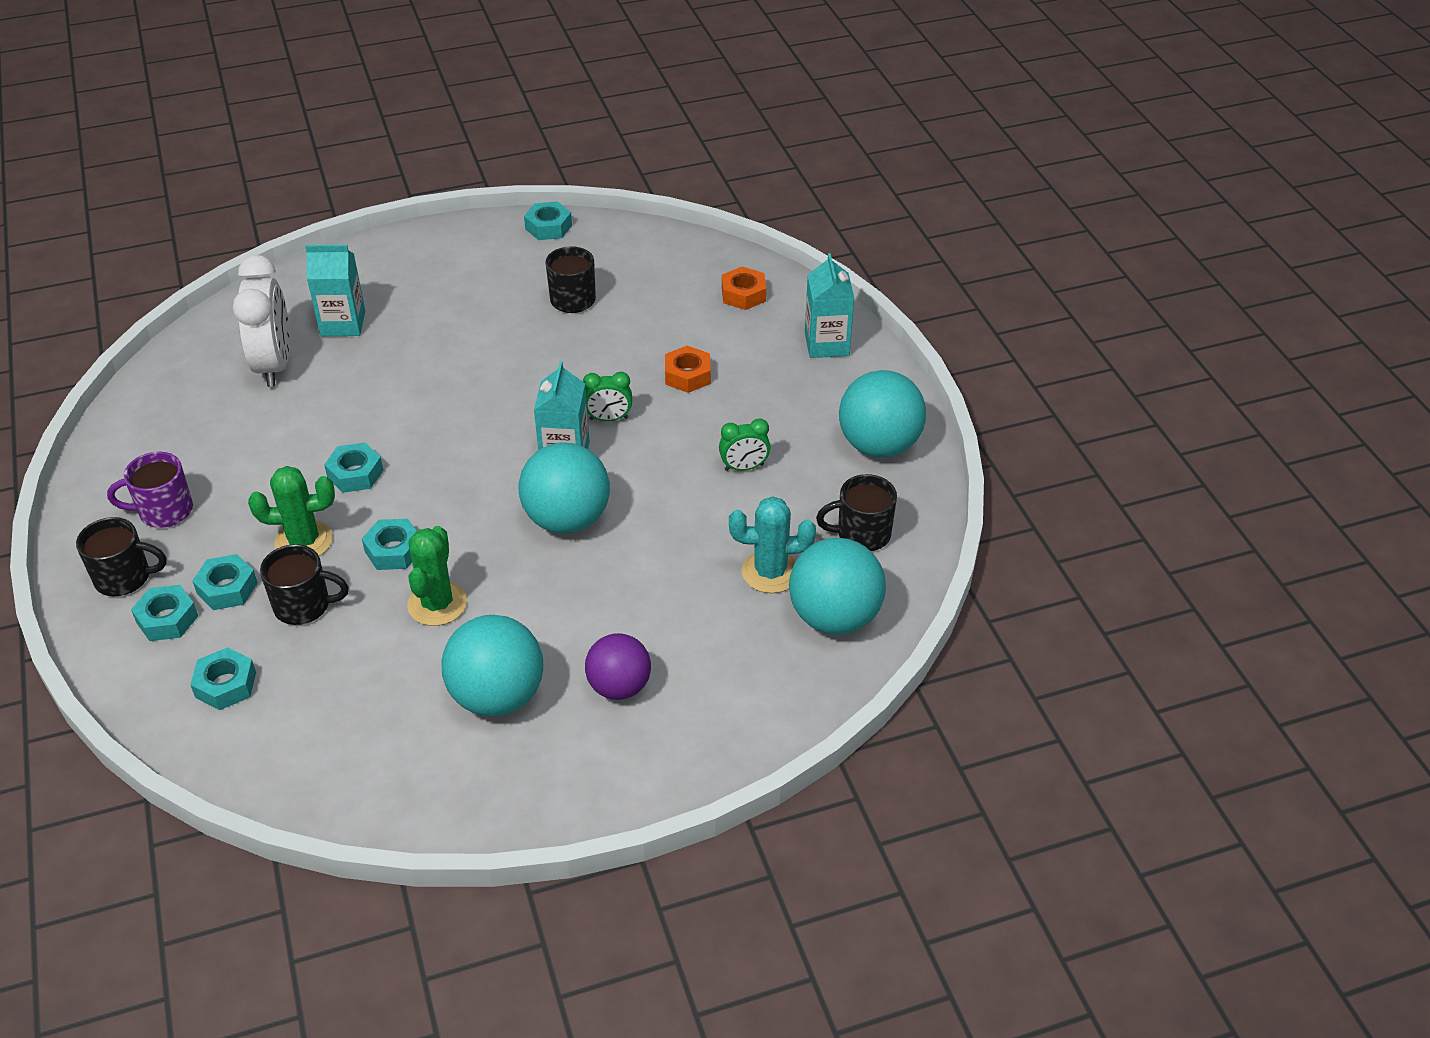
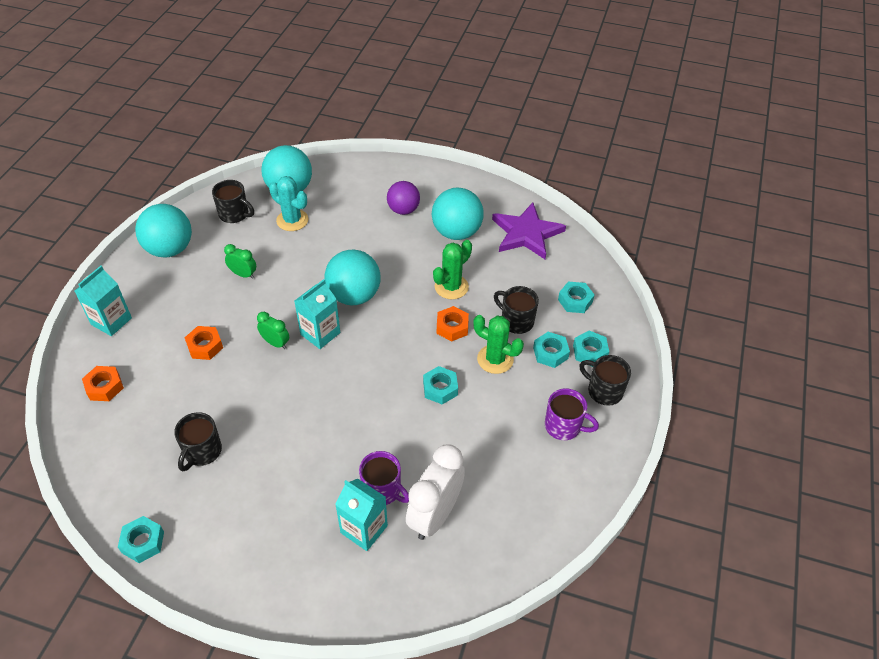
camera: 145 degrees left, 5 degrees up
(348, 358) = (382, 490): none -> purple mug
(375, 762) = (526, 233): none -> purple star
(393, 550) = (452, 327): turquoise nut -> orange nut

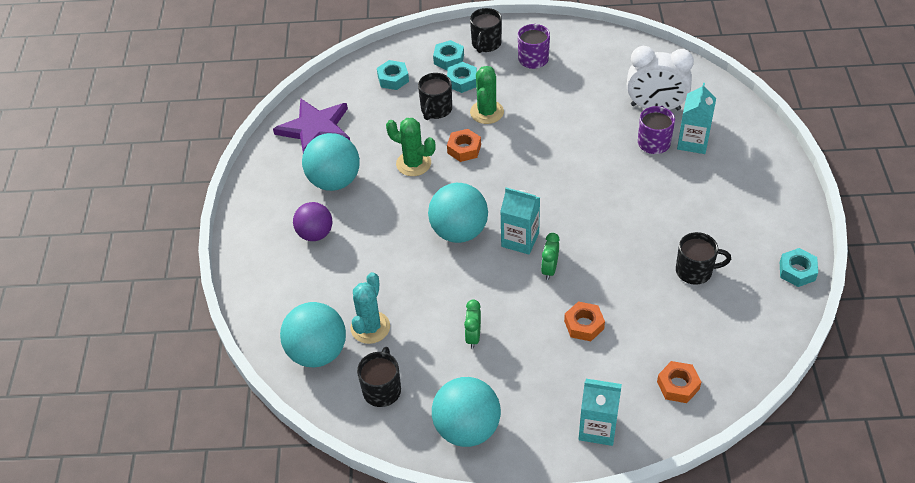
camera: 105 degrees left, 0 degrees up
(440, 388) = (537, 137): turquoise nut -> none

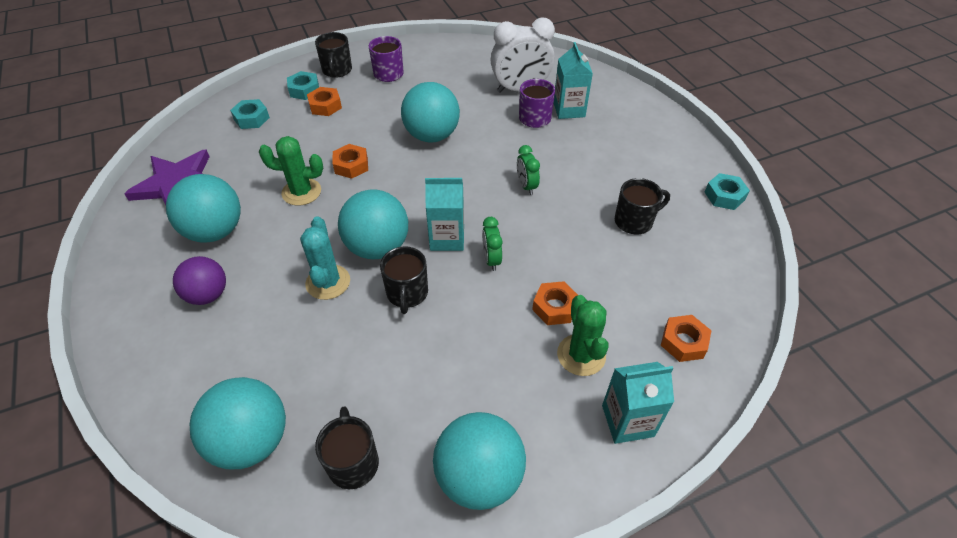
camera: 25 degrees left, 0 degrees up
(370, 327) = (311, 386): turquoise cactus -> turquoise cactus (328, 282)
(436, 110) = (307, 136): black mug -> black mug (407, 293)
(462, 81) = (325, 106): turquoise nut -> orange nut
(473, 336) = (440, 358): green clock -> green clock (526, 186)
(487, 112) = (361, 127): green cactus -> green cactus (581, 355)
(547, 137) = (432, 136): none -> turquoise ball

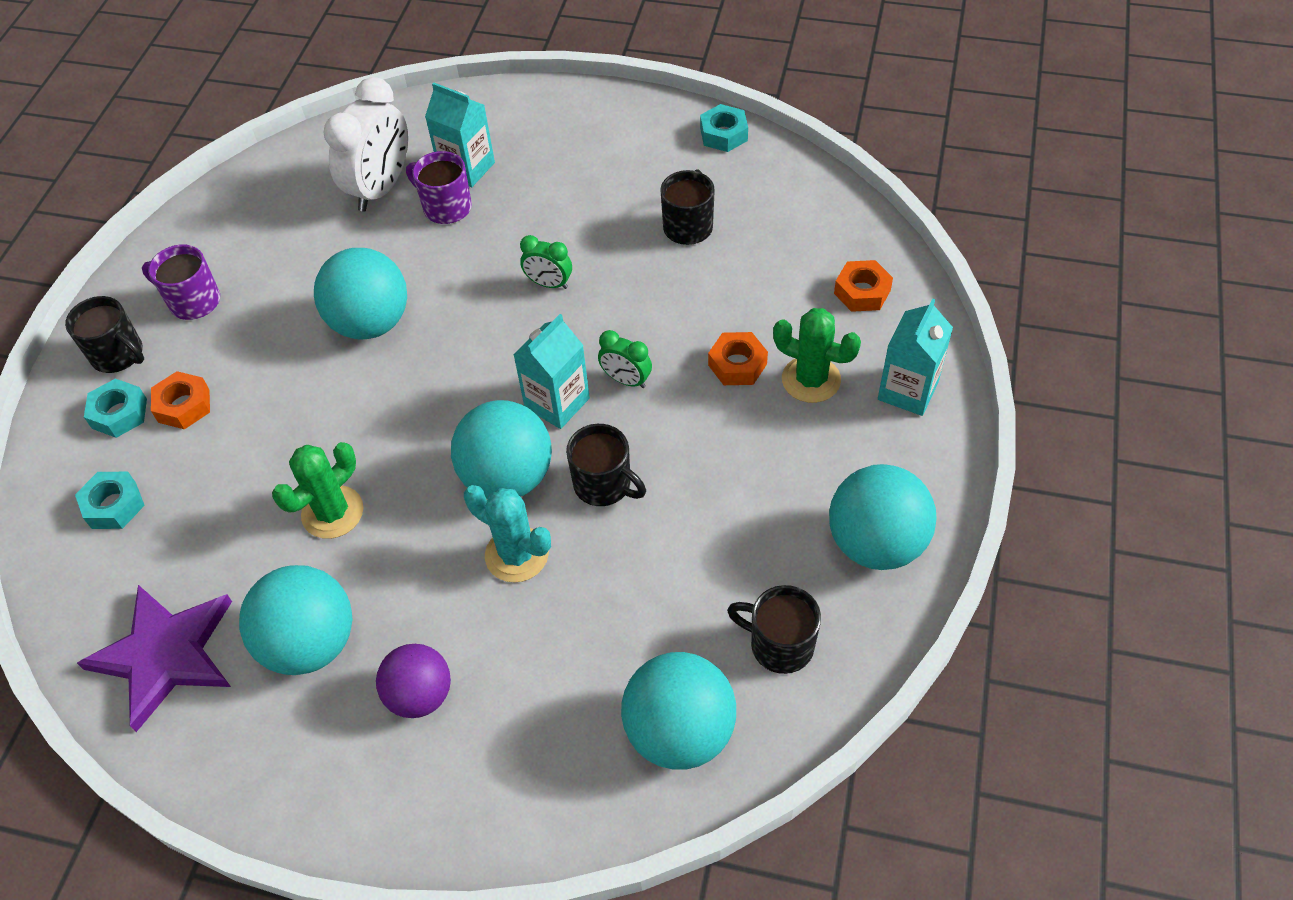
camera: 50 degrees left, 5 degrees up
(351, 165) = (338, 435): orange nut -> none

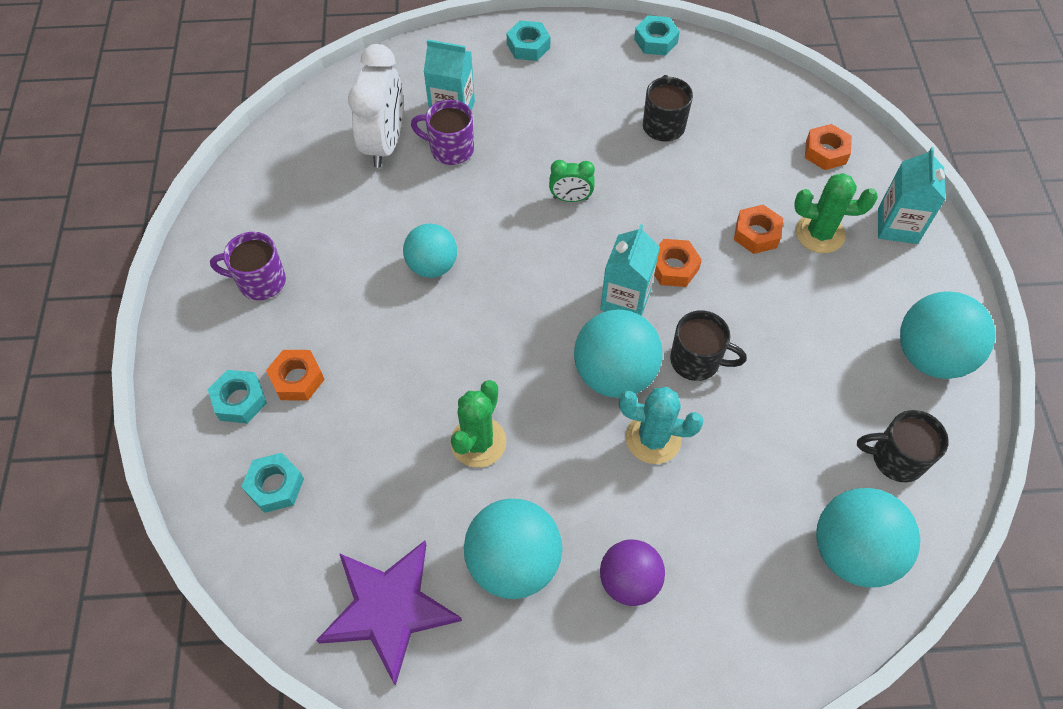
camera: 20 degrees left, 5 degrees up
(119, 355) = (213, 346): black mug -> none
(371, 323) = (432, 266): turquoise ball -> turquoise ball, size x0.66
(580, 115) = (528, 46): none -> turquoise nut
(626, 380) = (673, 267): green clock -> orange nut

